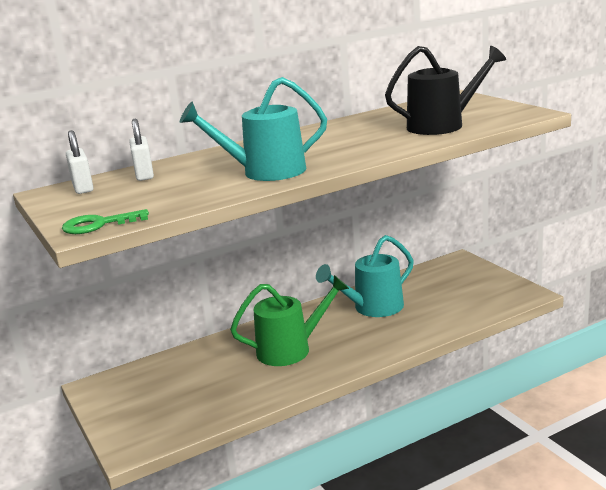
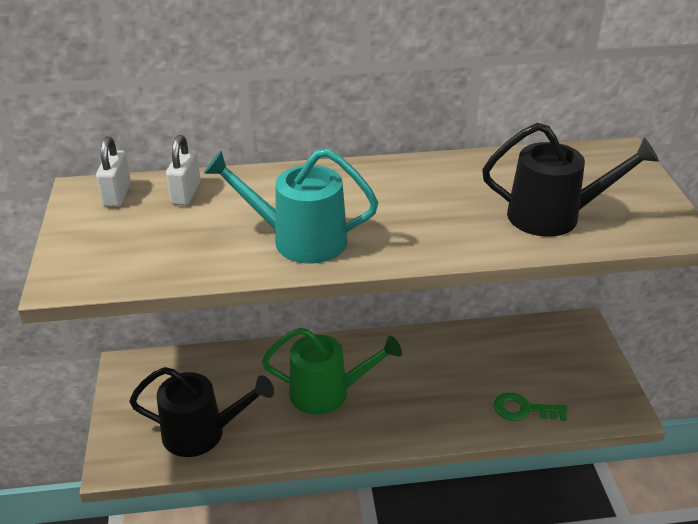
camera: 20 degrees right, 15 degrees up
(99, 225) = (83, 276): green key -> green key (523, 409)
(198, 404) = (202, 433): none -> black watering can
(373, 307) = (444, 364): turquoise watering can -> none

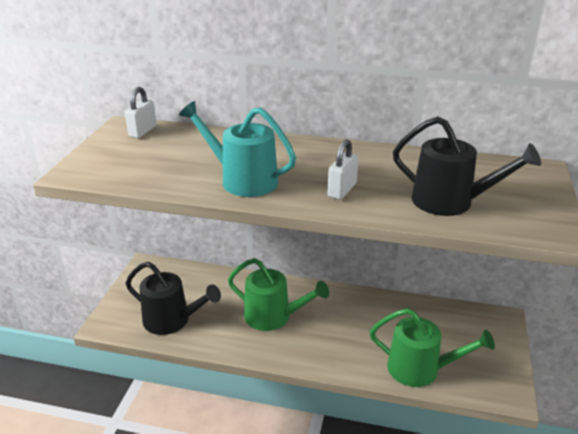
camera: 20 degrees right, 5 degrees down
(186, 193) = (187, 138): white padlock -> white padlock (342, 190)
(523, 409) = (420, 369): green key -> green watering can

